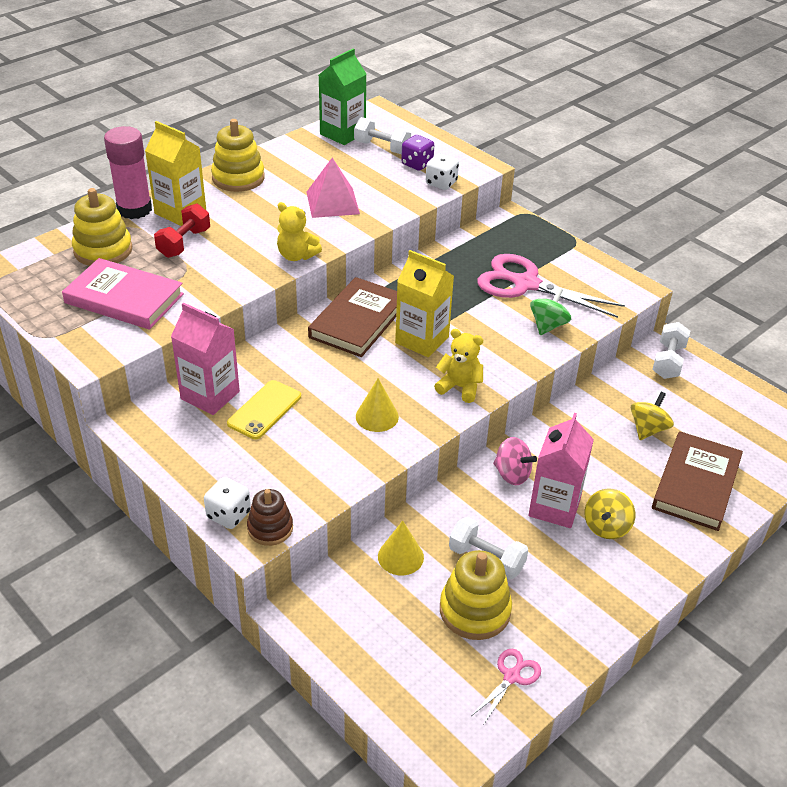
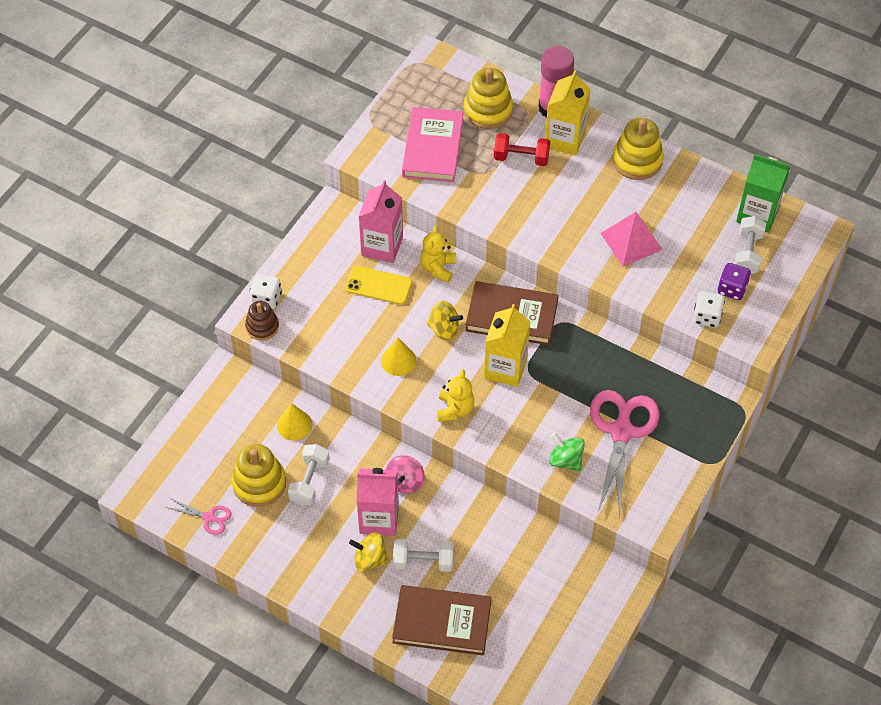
camera: 75 degrees right, 15 degrees up
(296, 256) = (538, 239): yellow teddy bear -> yellow teddy bear (438, 268)
(548, 325) = (565, 460): green spinning top -> green spinning top turned 150 degrees counterclockwise
(648, 429) = (498, 577): yellow spinning top -> yellow spinning top (444, 329)
(668, 361) = (601, 585): white dumbbell -> white dumbbell (423, 561)

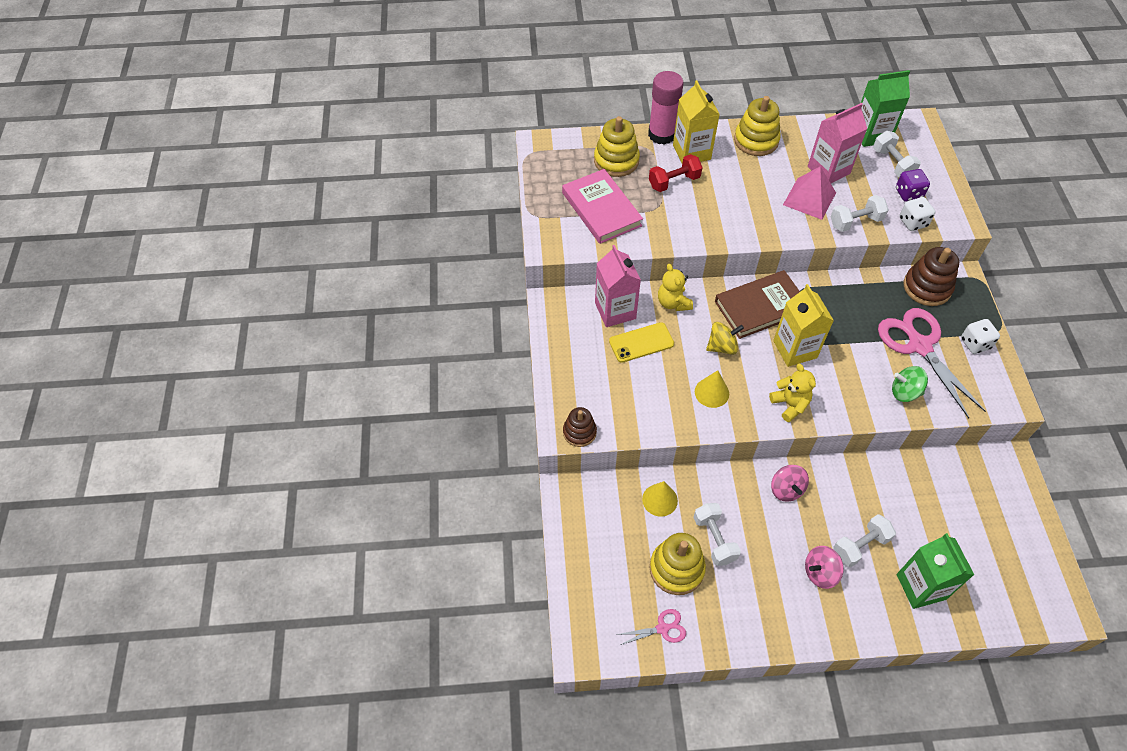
camera: 35 degrees left, 0 degrees up
(266, 299) = (562, 407): white dice -> white dice (975, 343)
(370, 559) = (820, 573): yellow spinning top -> pink spinning top
(379, 518) = (795, 533): pink carton -> pink carton (828, 170)
(442, 622) = (921, 587): brown book -> green carton
(652, 286) = (855, 222): none -> white dumbbell
(684, 388) = (927, 287): none -> brown stacking toy

